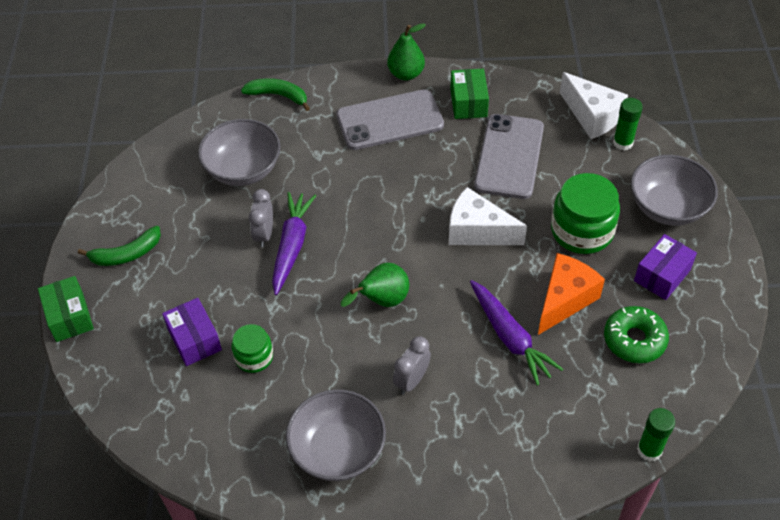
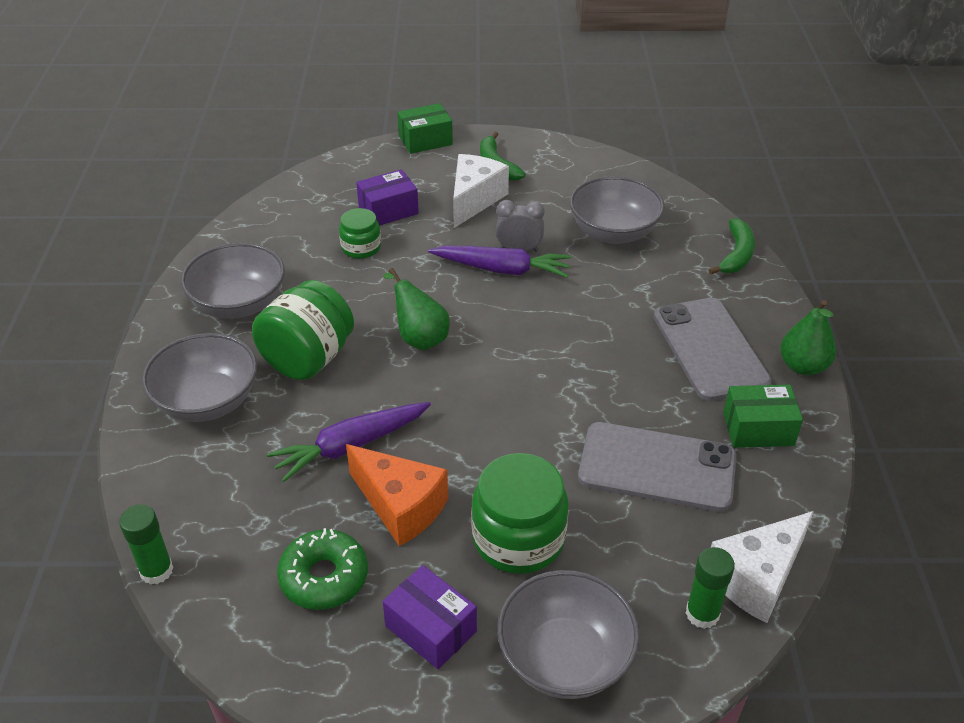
camera: 90 degrees right, 10 degrees down
(411, 380) = (308, 358): grey clock -> green jar
(470, 451) = (207, 401): none -> grey bowl
(477, 231) = (520, 425): white cheese -> white cheese (474, 200)

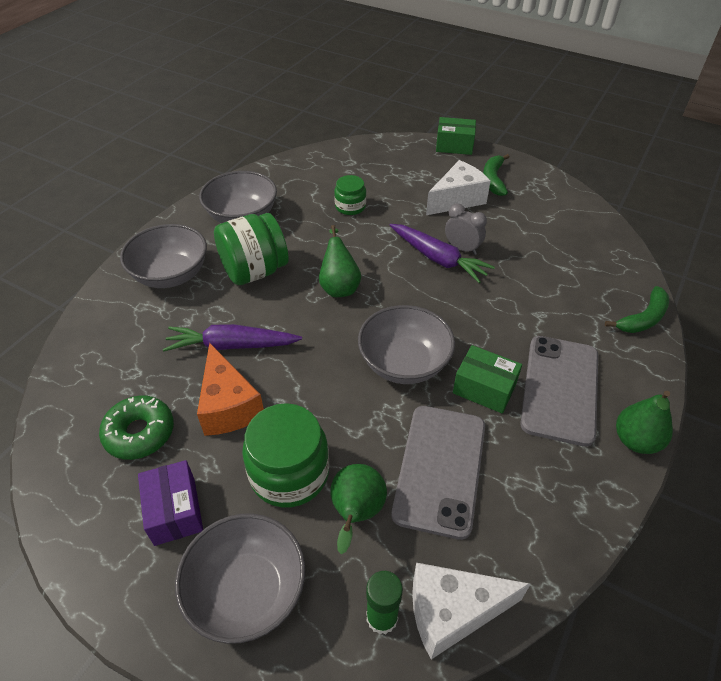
camera: 30 degrees right, 5 degrees up
(156, 570) = (51, 376): green glue stick -> none
(388, 210) = (389, 187): purple box -> none
(611, 541) = (356, 513): none -> green pear
(613, 232) = (548, 261): grey bowl -> grey bowl (404, 363)
(657, 467) = (440, 469): grey phone -> grey phone turned 60 degrees clockwise
(758, 429) = (553, 478): green box -> green box (484, 388)

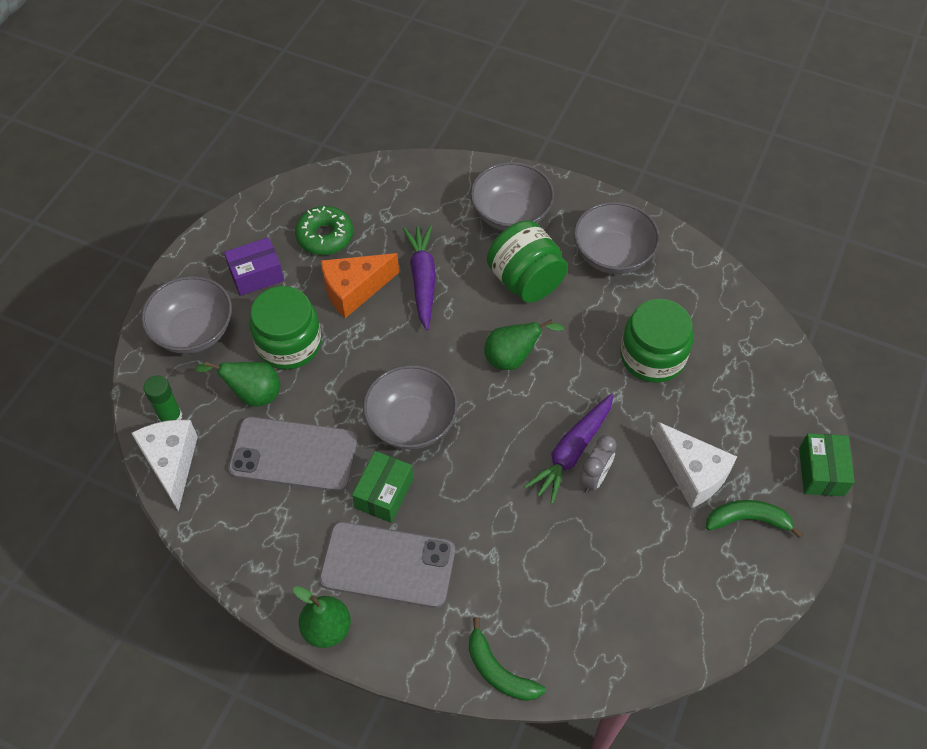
camera: 85 degrees right, 10 degrees up
(350, 206) = (652, 356): green jar -> green jar, size x1.76

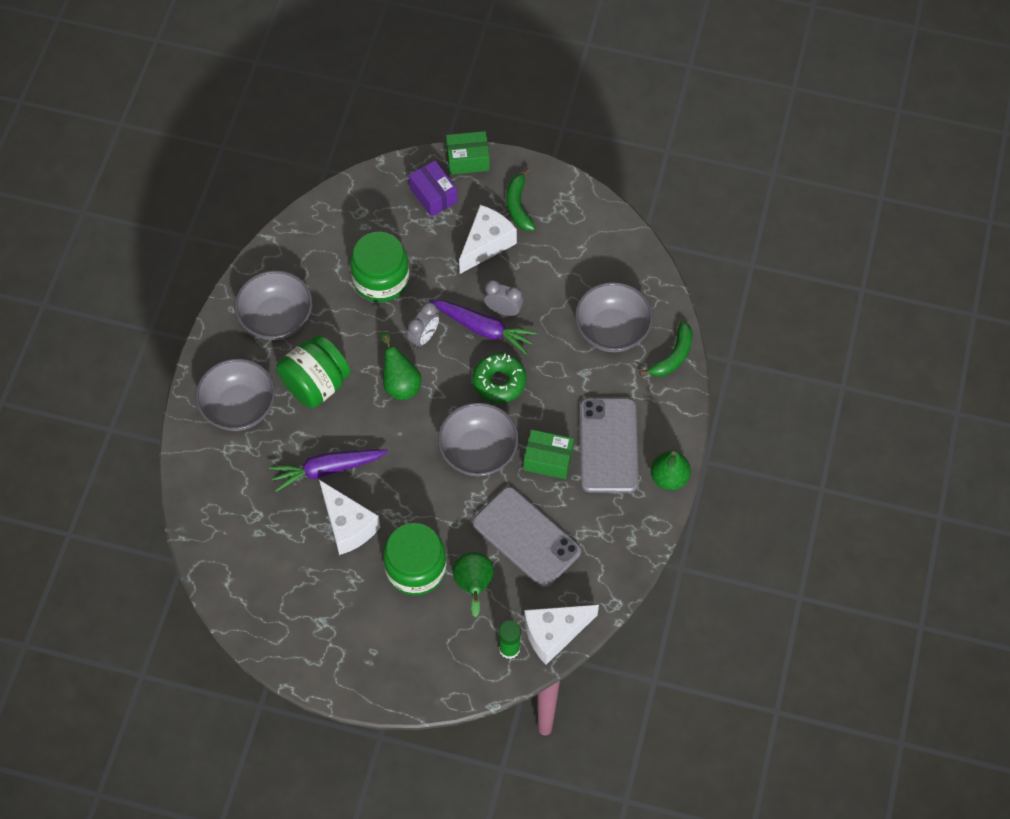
camera: 100 degrees left, 5 degrees up
(194, 331) = (416, 655): grey bowl -> grey bowl (612, 330)
(256, 275) = (343, 616): purple box -> purple box (433, 195)
(293, 454) = (526, 537): grey phone -> grey phone turned 45 degrees counterclockwise
(325, 236) = (287, 565): green donut -> green donut (499, 382)
(354, 290) = (348, 525): orange cheese -> white cheese
(569, 389) = (424, 337): none -> grey clock

